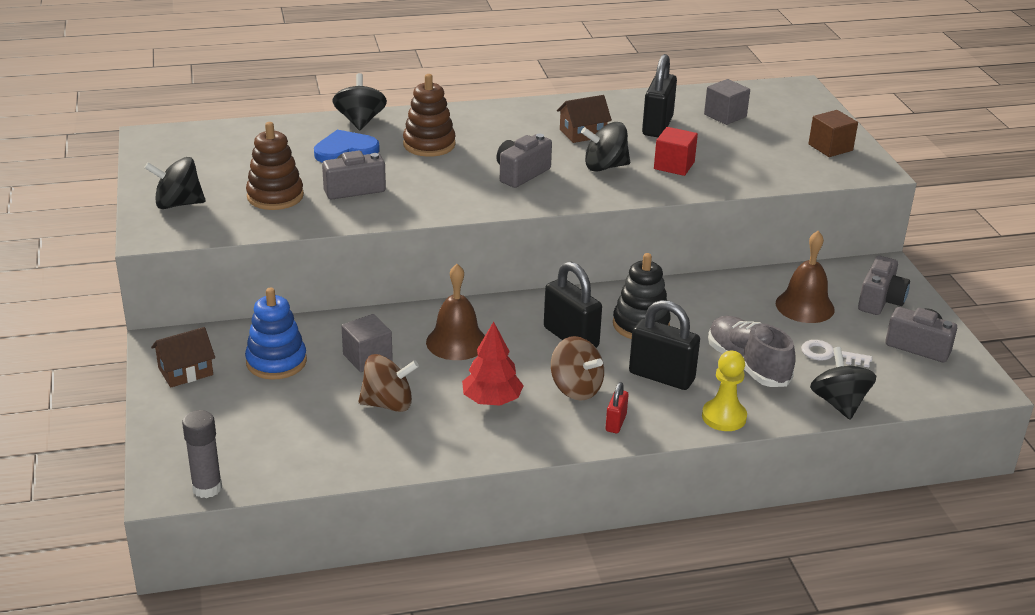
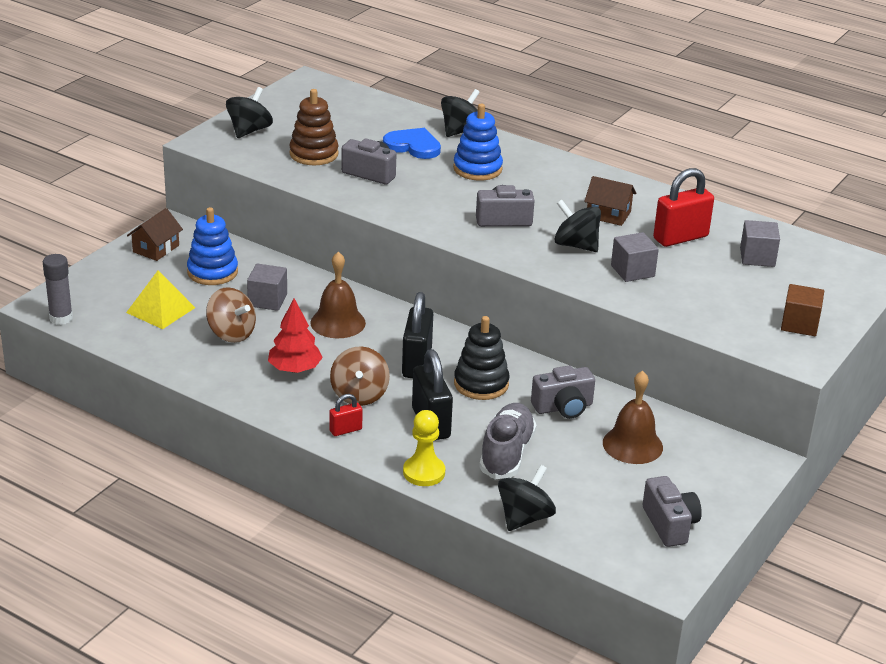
camera: 45 degrees right, 0 degrees up
(178, 204) = (249, 131): black spinning top -> black spinning top turned 75 degrees clockwise
(185, 371) = (156, 248): brown house -> brown house turned 75 degrees counterclockwise
(289, 422) = (160, 310): none -> yellow pyramid
(429, 144) = (477, 169): brown stacking toy -> blue stacking toy
(657, 126) = (680, 238): black padlock -> red padlock
(674, 165) = (632, 271): red cube -> grey cube
(829, 354) = (584, 485): white key -> none
(880, 301) = (705, 478): grey camera -> grey camera (563, 407)

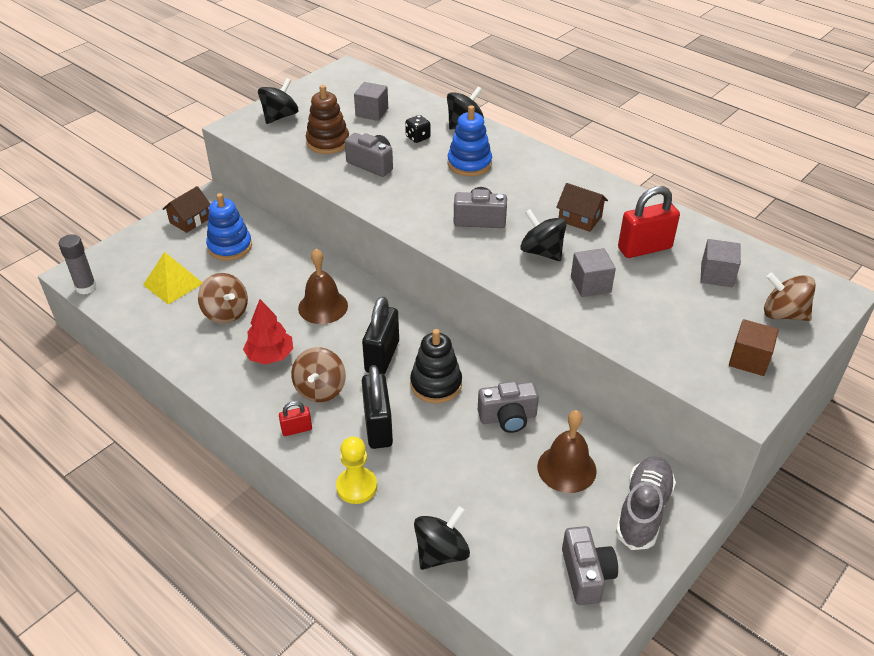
camera: 10 degrees right, 10 degrees up
(267, 300) = (268, 279): grey cube -> grey cube (372, 112)
(413, 146) = (418, 137): blue heart -> black dice
(506, 454) = (441, 470): grey shoe -> grey shoe (643, 511)
(827, 286) = (783, 314): none -> brown spinning top

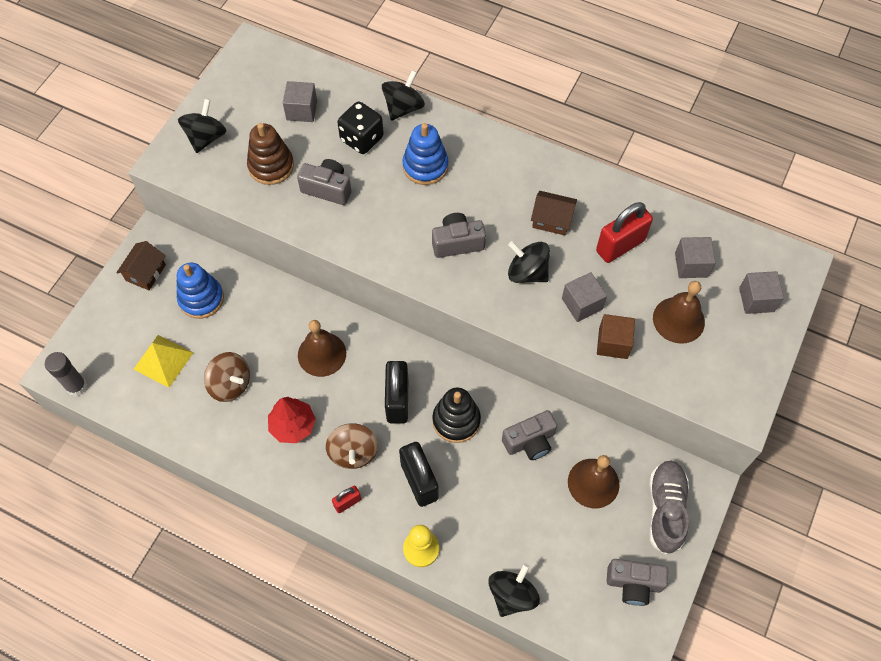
camera: 15 degrees left, 20 degrees up
(418, 137) = (362, 139): black dice -> black dice, size x1.67
(586, 575) = (633, 584): grey camera -> grey camera turned 120 degrees clockwise
(692, 315) = (678, 320): none -> brown bell
(749, 359) = (736, 361): brown cube -> brown cube (613, 343)
(783, 314) = (756, 299): brown spinning top -> grey cube

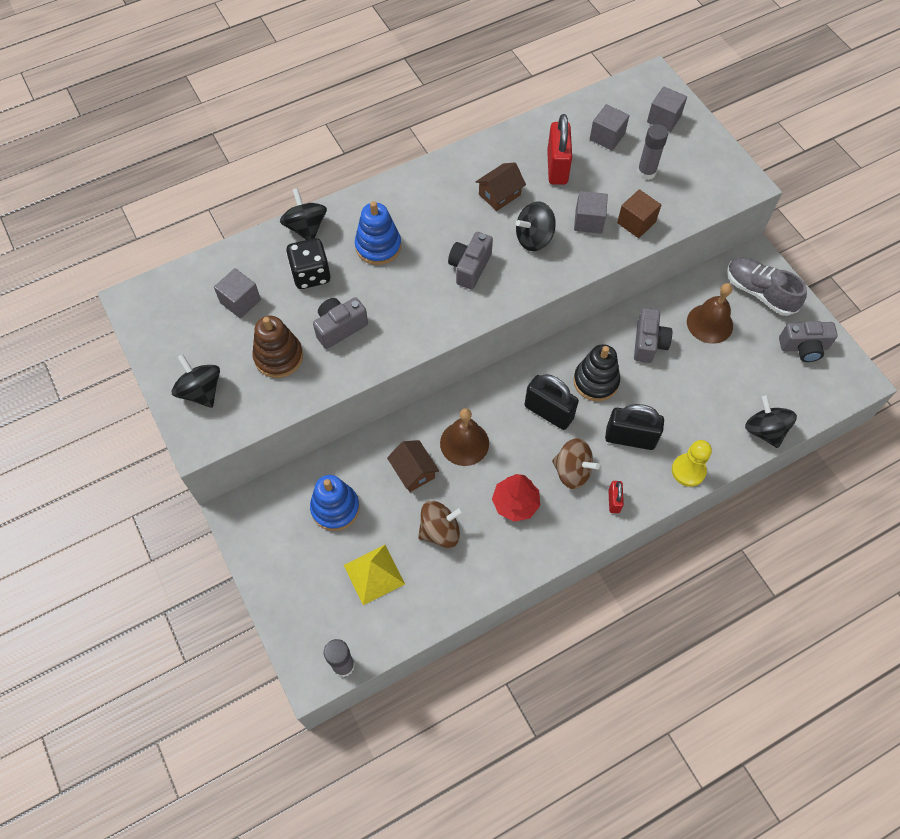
camera: 55 degrees left, 0 degrees up
(145, 272) = (269, 540): brown house -> brown house (413, 471)
(633, 584) = (803, 347): grey camera -> grey camera turned 45 degrees clockwise
(678, 320) = (646, 172): brown bell -> grey glue stick

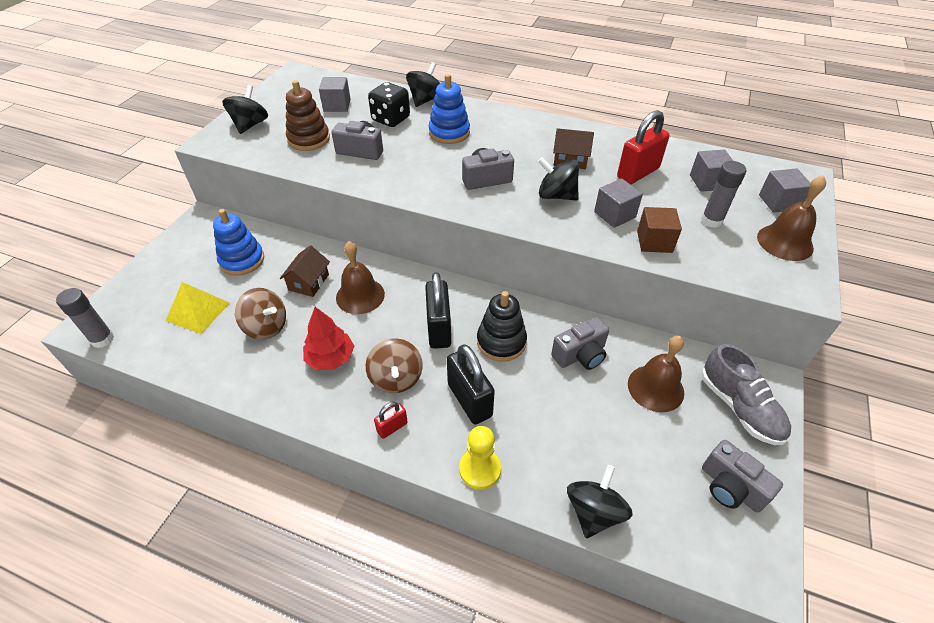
camera: 50 degrees right, 15 degrees down
(701, 154) = (785, 242): none -> brown bell
(759, 292) = (739, 407): grey shoe -> grey shoe turned 150 degrees clockwise

